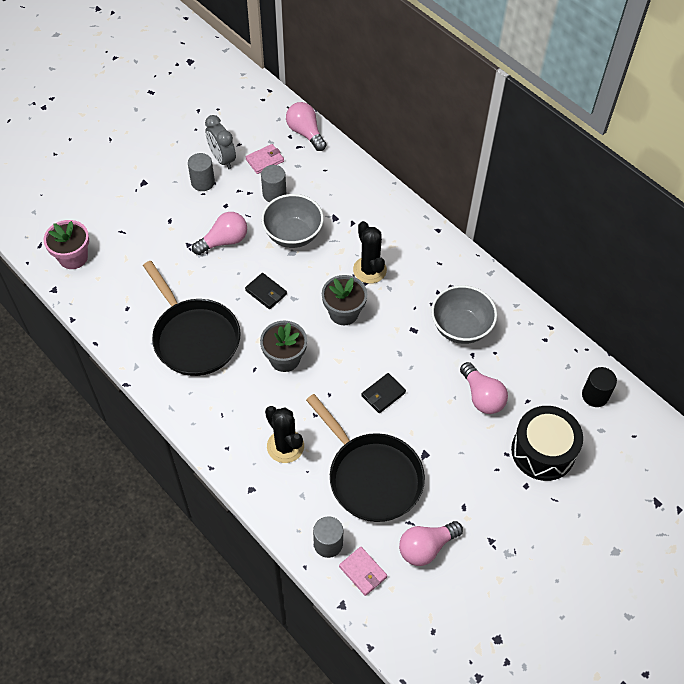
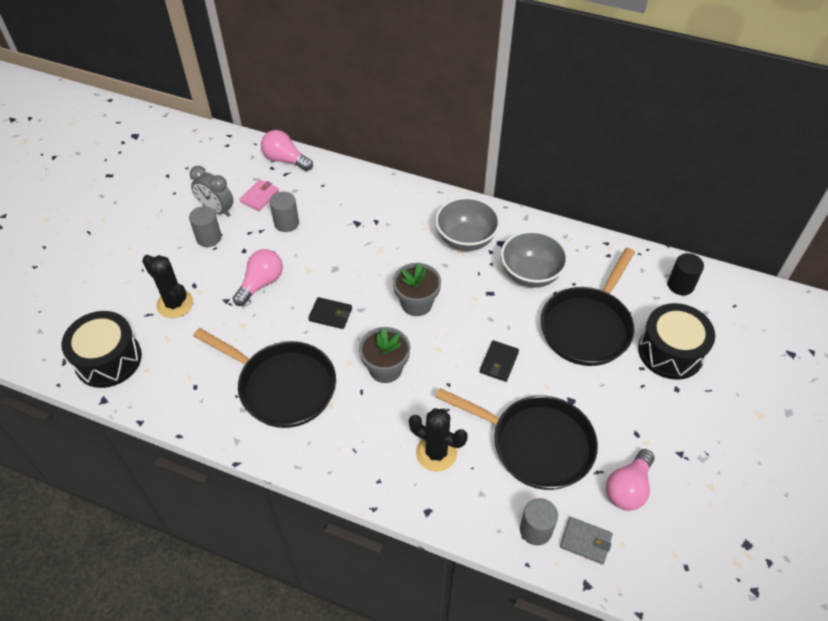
camera: 25 degrees left, 5 degrees down
(73, 257) = (108, 359): pink flower pot -> black drum
(293, 235) = (326, 252): grey bowl -> grey bowl (466, 239)
(363, 572) = (585, 541): pink wallet -> grey wallet
(369, 270) = (417, 256): black cactus -> black cactus (175, 304)
(482, 396) = (587, 326): pink light bulb -> black pan

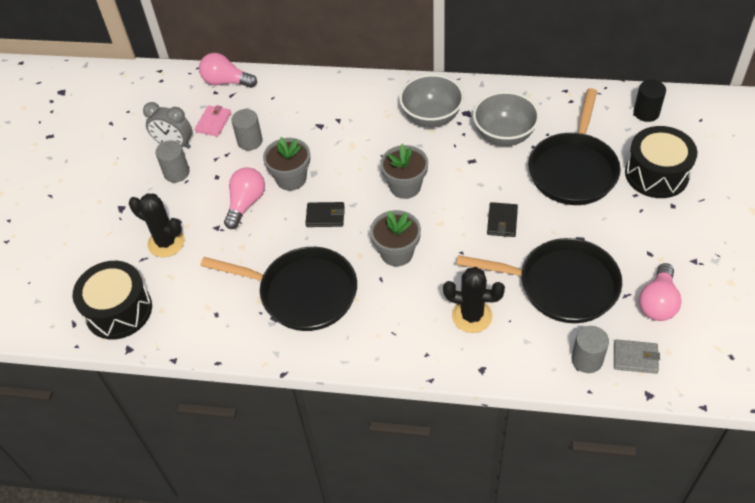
camera: 10 degrees left, 0 degrees up
(311, 269) = (291, 179): none -> grey flower pot

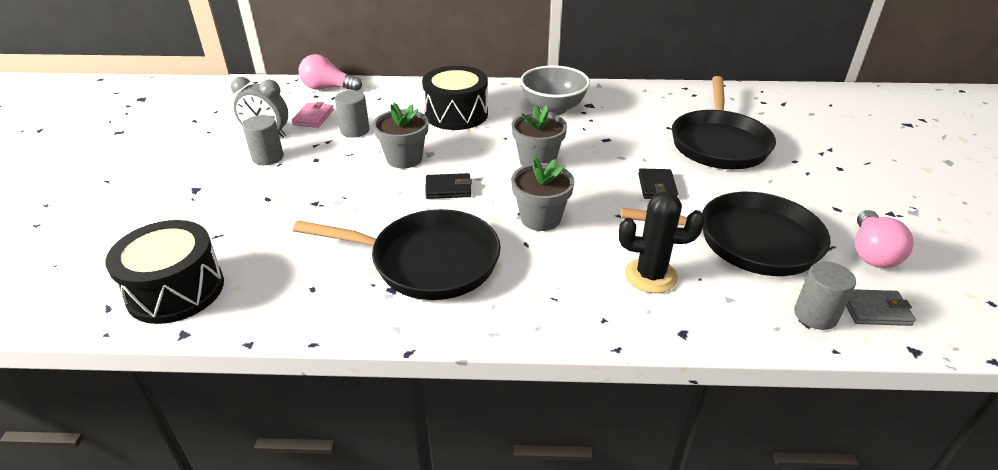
camera: 10 degrees left, 15 degrees down
(166, 242) = (249, 219): black cactus -> none
(246, 203) = (351, 181): pink light bulb -> none
(504, 135) = (634, 119): grey bowl -> none
(646, 113) = (774, 101): black cylinder -> none
(656, 174) = (808, 144): black drum -> black drum (456, 114)

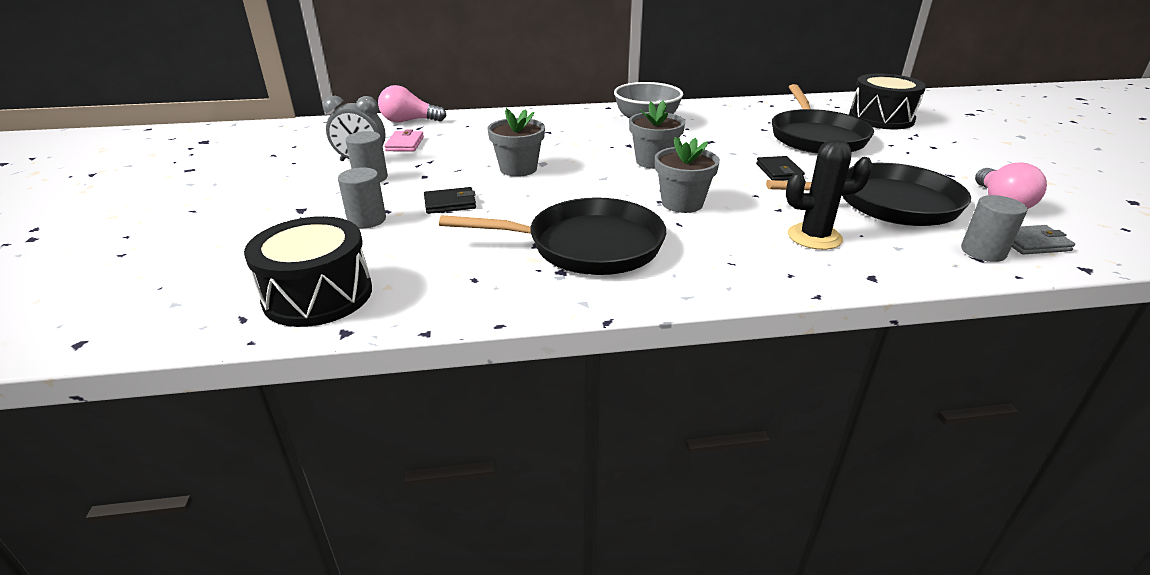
camera: 10 degrees left, 5 degrees down
(355, 130) = (454, 151): grey cylinder -> grey cylinder (367, 220)
(448, 189) = (576, 188): black wallet -> black wallet (450, 203)
(456, 114) = (553, 132): black drum -> black drum (881, 118)

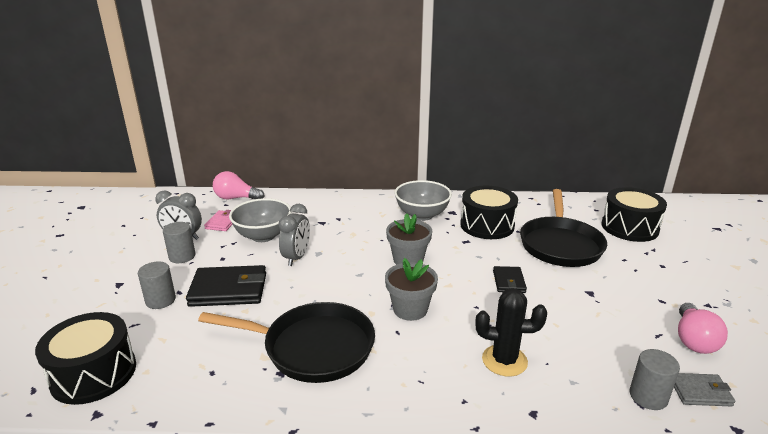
camera: 10 degrees right, 5 degrees down
(450, 203) = (228, 290): black wallet -> black wallet, size x1.82
(464, 152) = (263, 236): none -> grey bowl
(518, 169) = (296, 257): grey flower pot -> grey clock
(726, 126) = (487, 225): none -> black drum
(889, 204) = (588, 329): black pan -> none

